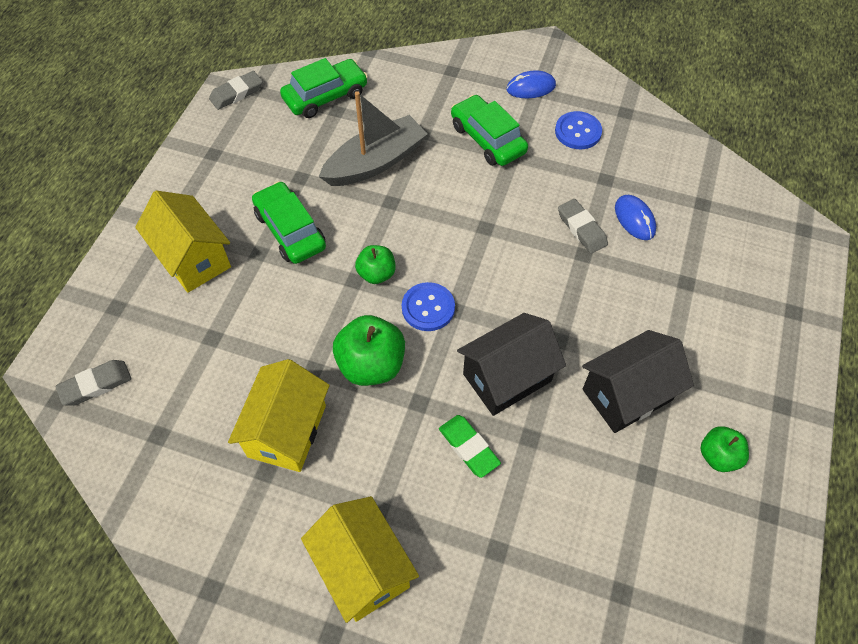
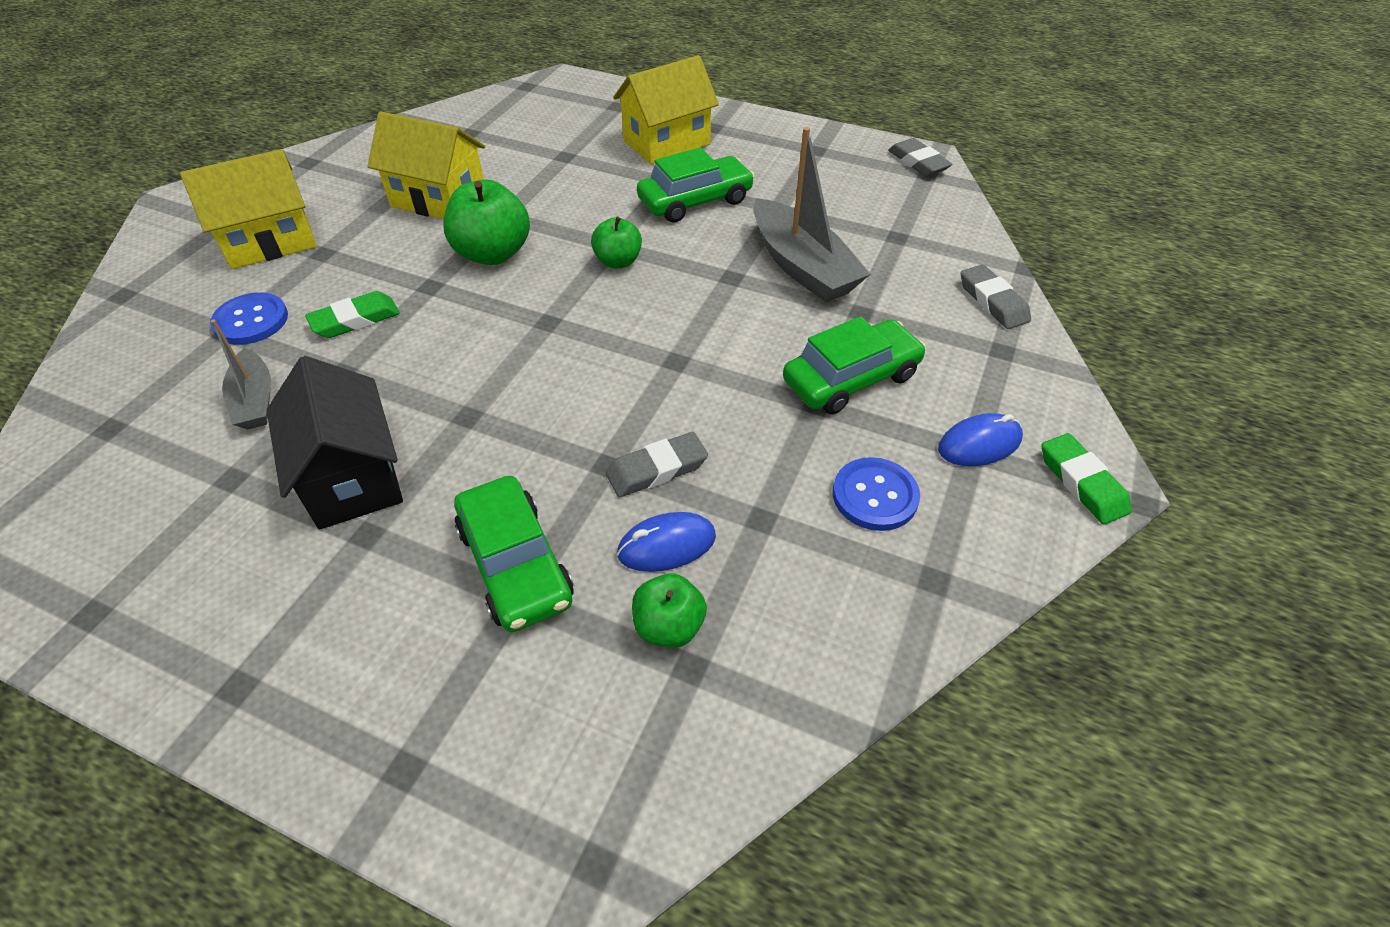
camera: 95 degrees right, 10 degrees down
(96, 385) = (534, 101): grey eraser -> grey eraser (992, 301)
(325, 96) = (923, 228): green car -> green car (515, 564)
(428, 308) = (556, 300): blue button -> blue button (251, 321)
(507, 377) = (431, 360): black house -> none
(531, 88) = (979, 444): blue mouse -> blue mouse turned 75 degrees clockwise
(550, 53) = (1082, 483): none -> green eraser
(570, 490) = (255, 400): none -> grey boat
(718, 456) = (206, 569): green apple -> green apple (669, 626)

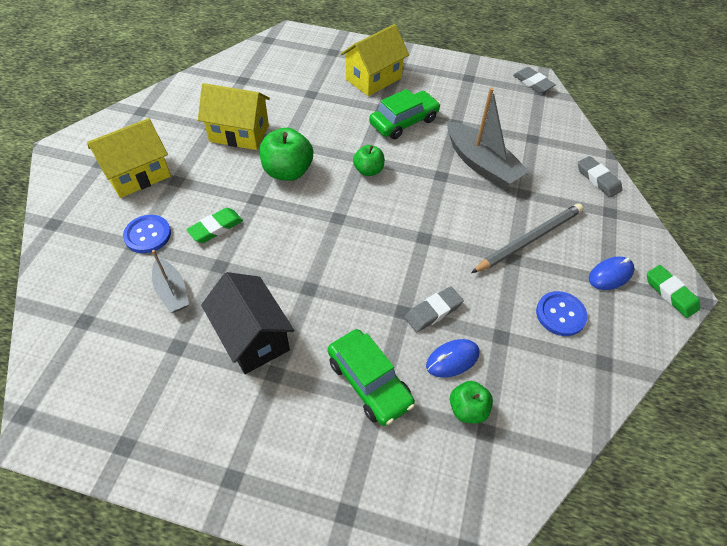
camera: 10 degrees left, 5 degrees up
(851, 379) = (529, 239): green car -> grey pencil

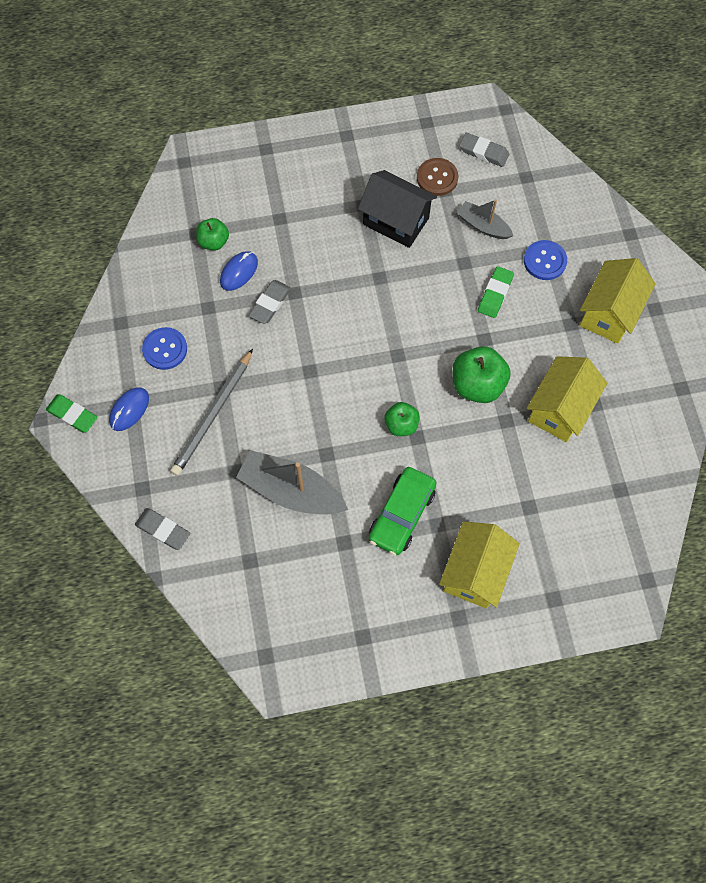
camera: 155 degrees right, 15 degrees up
(173, 365) = (437, 178): none -> brown button
(239, 133) = (560, 409): yellow house -> yellow house turned 45 degrees counterclockwise
(369, 382) = (292, 229): green car -> none
(532, 83) = (279, 669): grey eraser -> grey eraser (483, 152)

